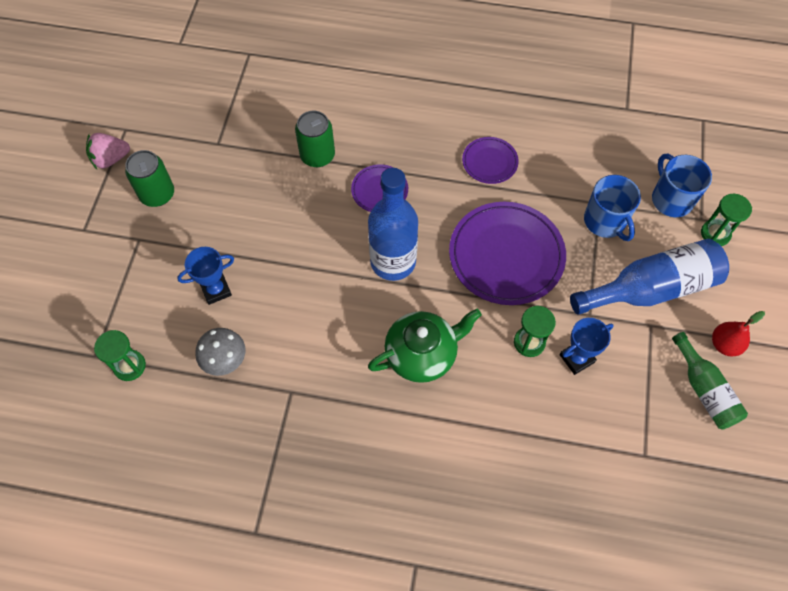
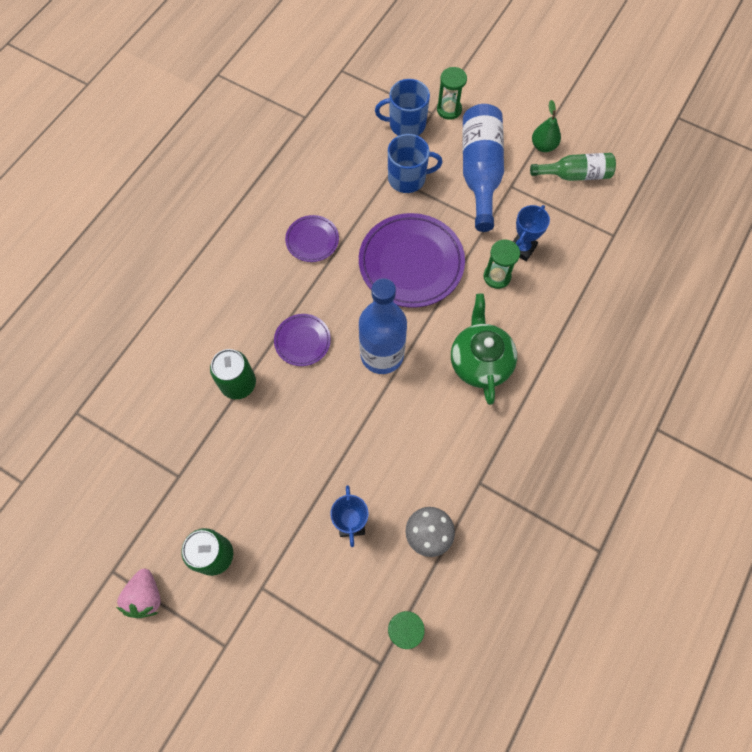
camera: 70 degrees left, 5 degrees up
(576, 358) = (522, 248): blue trophy -> blue trophy turned 45 degrees clockwise
(724, 344) = (543, 146): red pear -> green pear

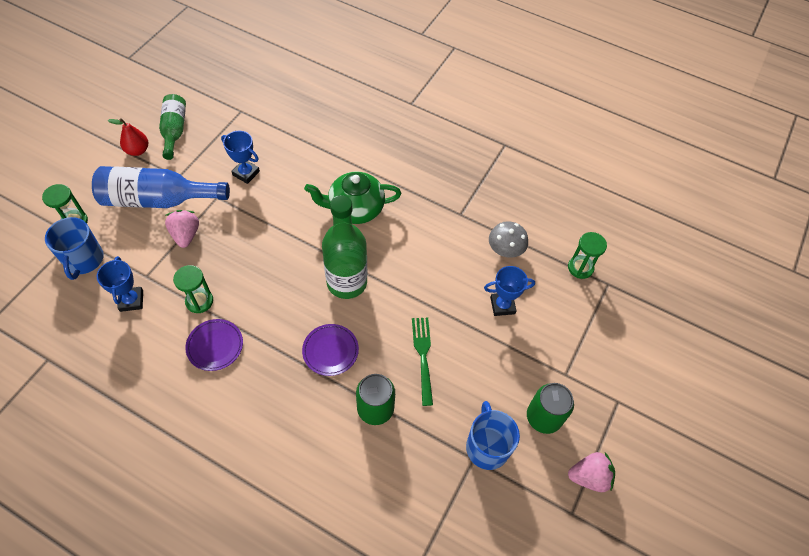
camera: 95 degrees left, 10 degrees down
(291, 431) = (423, 357): none -> green fork
(362, 168) = (131, 301): none -> blue trophy
(382, 355) = (347, 282): blue bottle -> green bottle
(408, 178) = (153, 259): blue mug -> blue mug (487, 446)
(411, 263) = (252, 258): purple plate -> none
(437, 202) = (186, 235): none -> pink strawberry
(497, 276) = (273, 193): green hourglass -> green hourglass (199, 301)
(543, 146) = (137, 150): green pear -> red pear

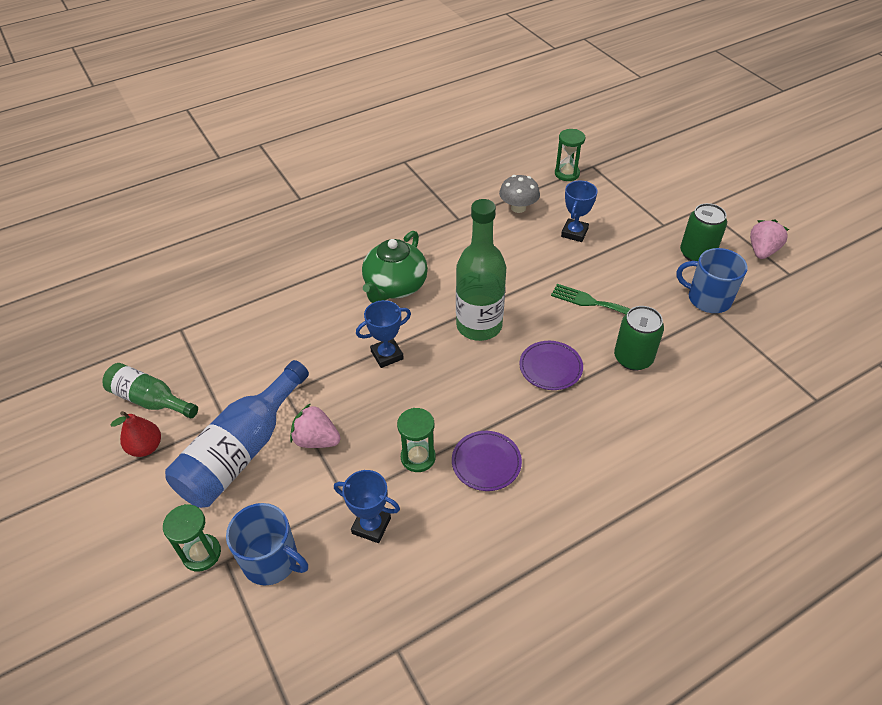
camera: 55 degrees left, 10 degrees down
(246, 173) = (274, 355): blue trophy -> blue trophy (387, 355)

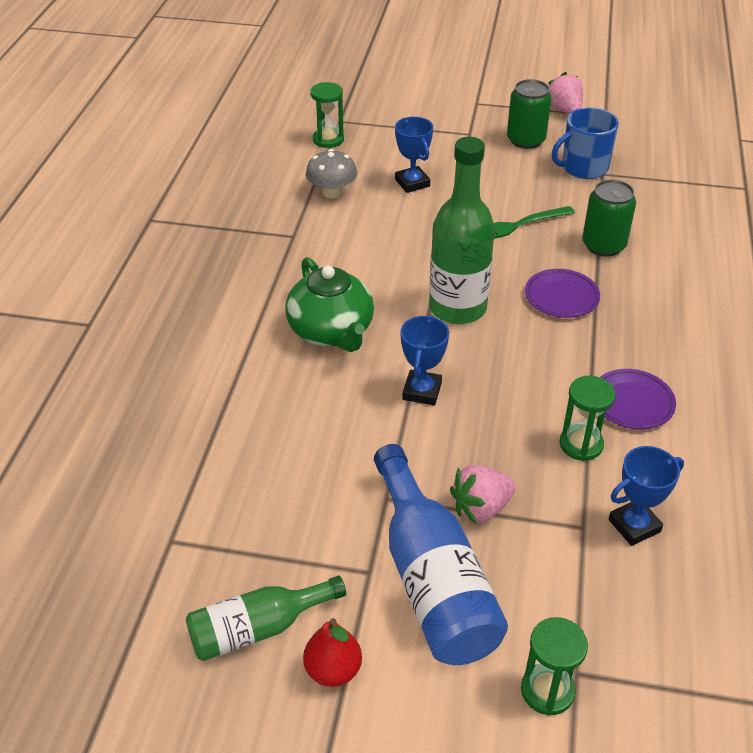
camera: 50 degrees left, 5 degrees down
(271, 560) = (610, 630): blue mug -> none

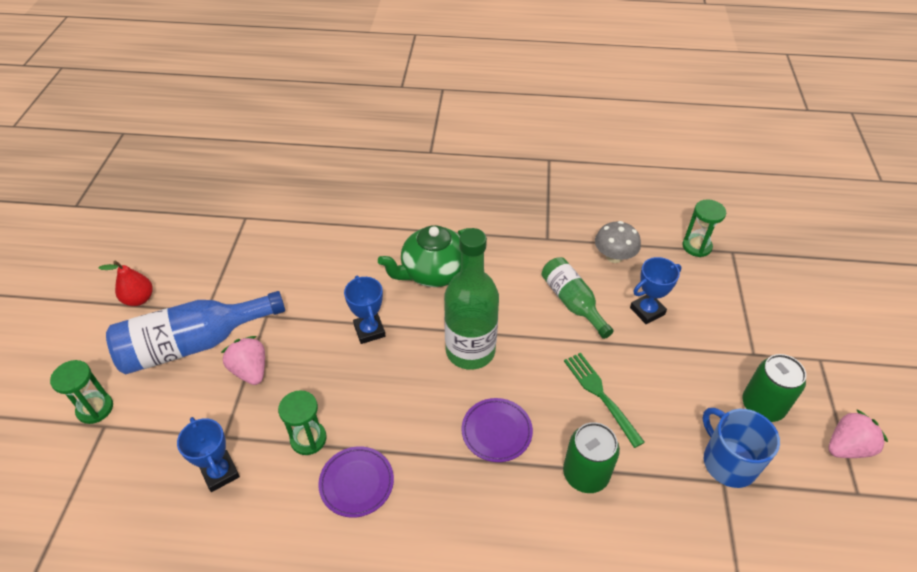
camera: 85 degrees right, 5 degrees up
(258, 629) = (175, 263): green bottle -> green bottle (572, 302)
(422, 391) = (369, 331): blue trophy -> blue trophy turned 60 degrees clockwise

